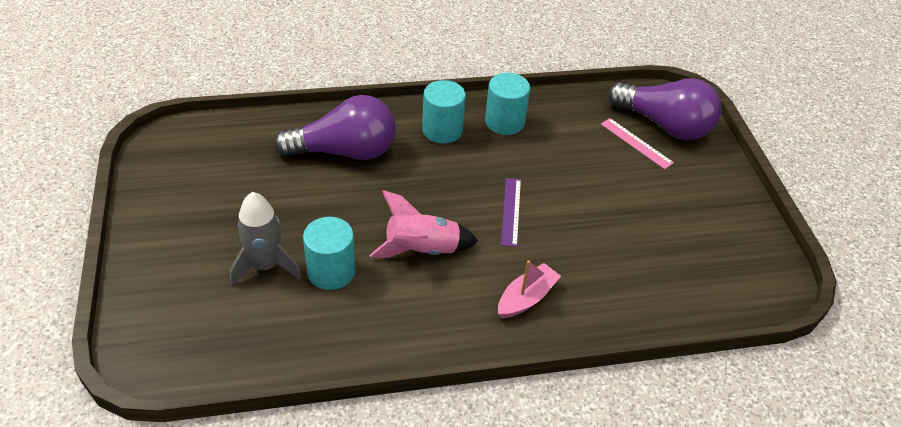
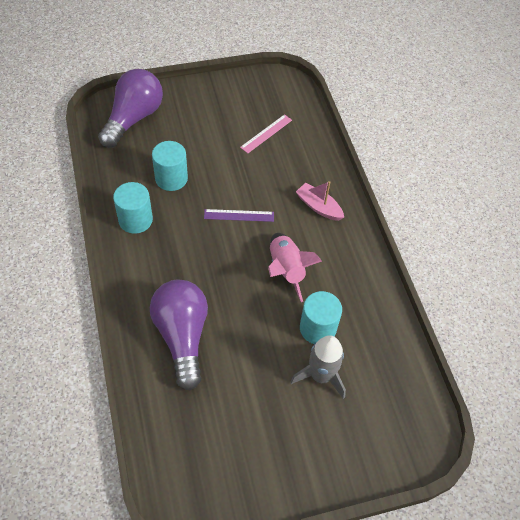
camera: 95 degrees left, 10 degrees up
(442, 130) = (148, 264): turquoise cylinder -> turquoise cylinder (171, 178)
(636, 143) = (156, 137): pink ruler -> pink ruler (266, 133)

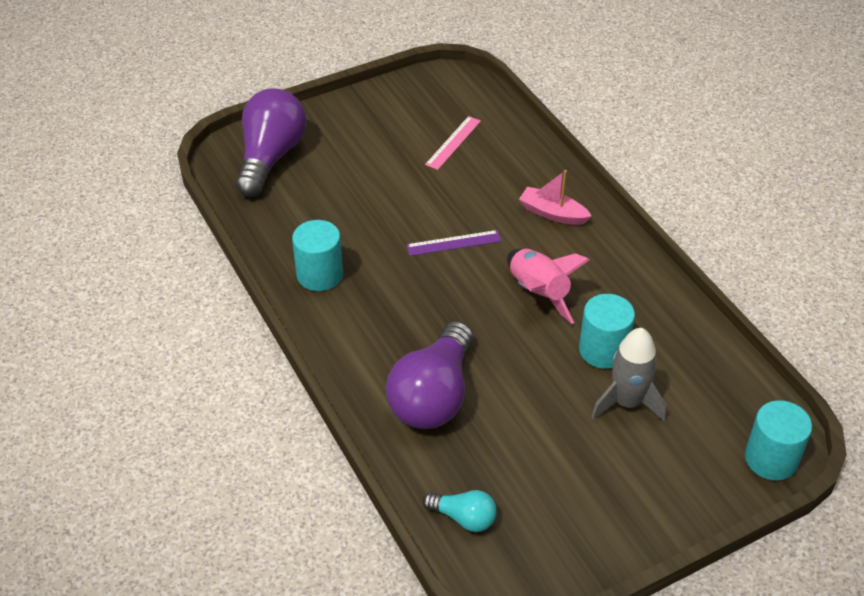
camera: 10 degrees left, 10 degrees down
(170, 442) = (463, 518): none -> turquoise light bulb
(171, 178) = (348, 218): turquoise cylinder -> turquoise cylinder (771, 459)
(182, 336) = (433, 395): purple light bulb -> purple light bulb turned 135 degrees counterclockwise

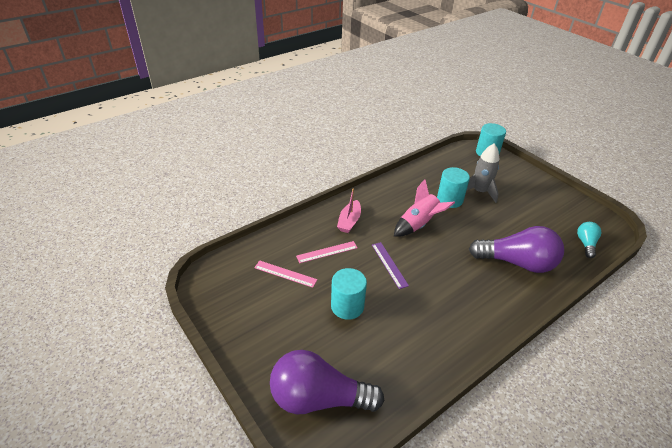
camera: 100 degrees left, 5 degrees down
(319, 275) = (445, 335): turquoise cylinder -> turquoise cylinder (347, 306)
(488, 183) = (327, 252): none -> pink ruler

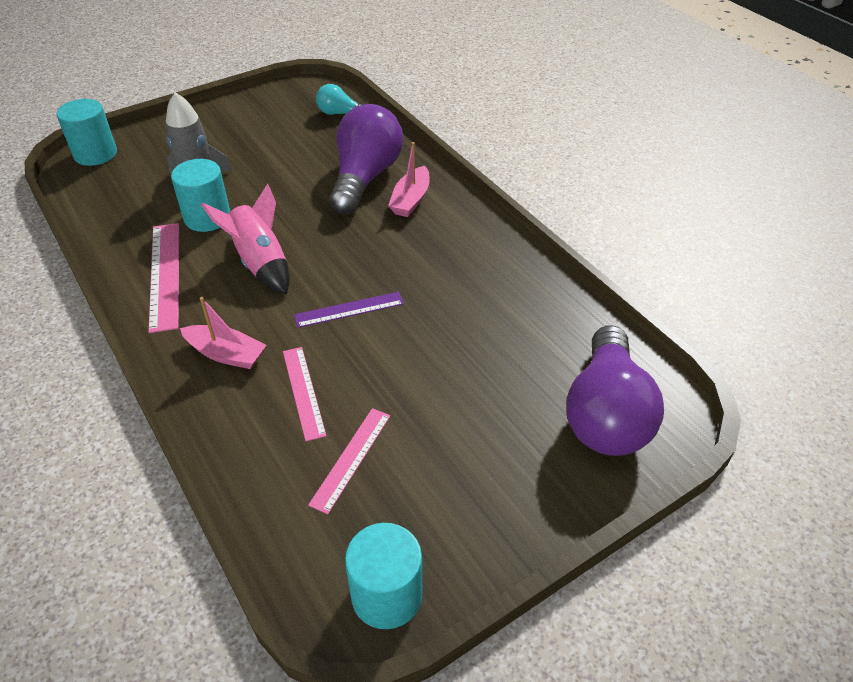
camera: 85 degrees left, 5 degrees up
(347, 306) = (435, 370): turquoise cylinder -> turquoise cylinder (386, 595)
(400, 192) = (165, 275): none -> pink ruler
(502, 288) = (411, 200): none -> pink boat

